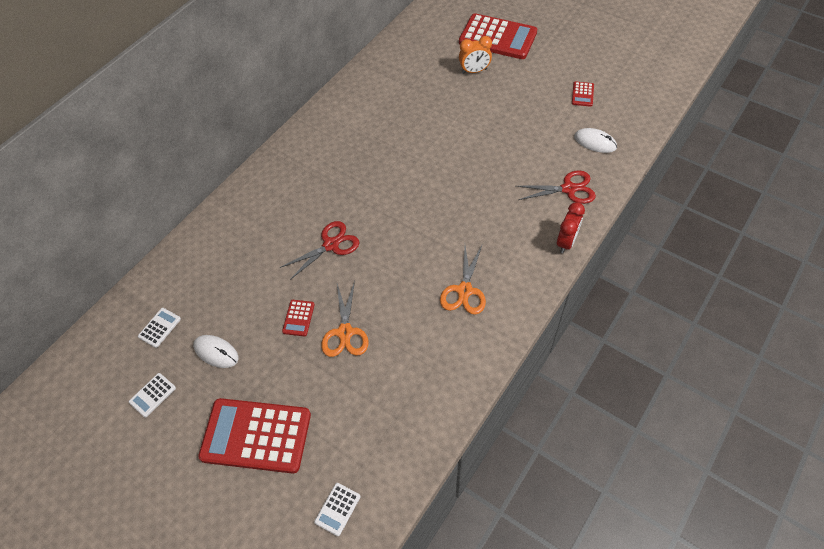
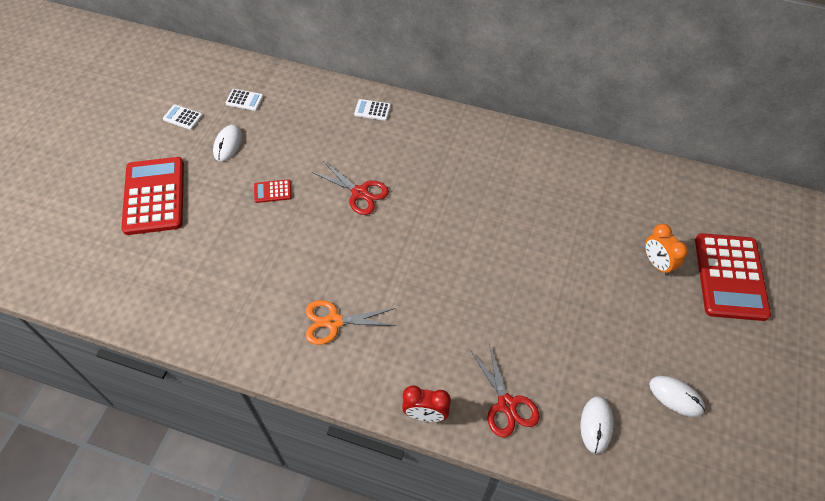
camera: 70 degrees right, 0 degrees up
(337, 509) = (93, 272): white calculator -> white calculator (372, 110)
(345, 333) = (264, 231): orange scissors -> none
(582, 94) = (676, 396): red calculator -> white mouse

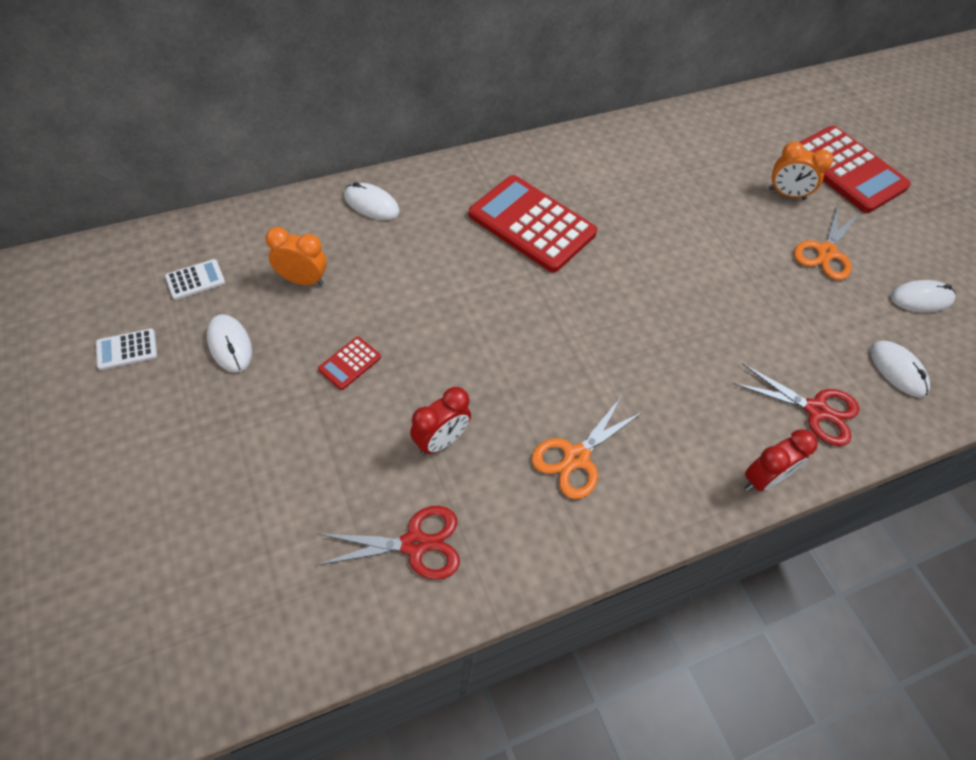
camera: 45 degrees left, 0 degrees up
(154, 196) = (192, 472): red calculator -> red calculator (532, 224)
(275, 262) = (441, 441): none -> red clock
(294, 132) = (303, 280): none -> orange clock
(360, 193) = (454, 300): red scissors -> red scissors (415, 544)
(372, 110) = (371, 204): white calculator -> white mouse
(638, 319) = (826, 252): none -> orange scissors

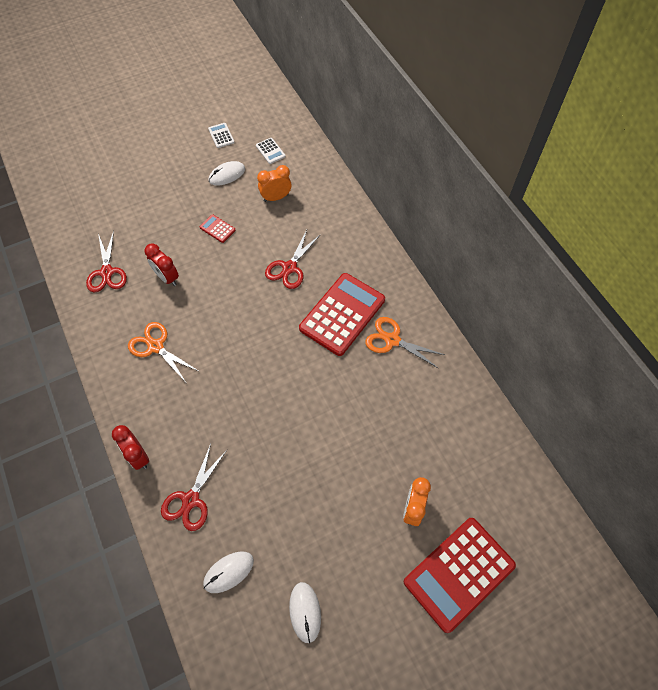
camera: 90 degrees right, 5 degrees up
(303, 280) = (276, 197): orange clock -> orange clock turned 120 degrees counterclockwise
(371, 204) = (344, 221): white mouse -> none
(446, 274) = (289, 268): none -> red scissors
(826, 252) = (347, 533): orange scissors -> orange scissors (392, 340)

